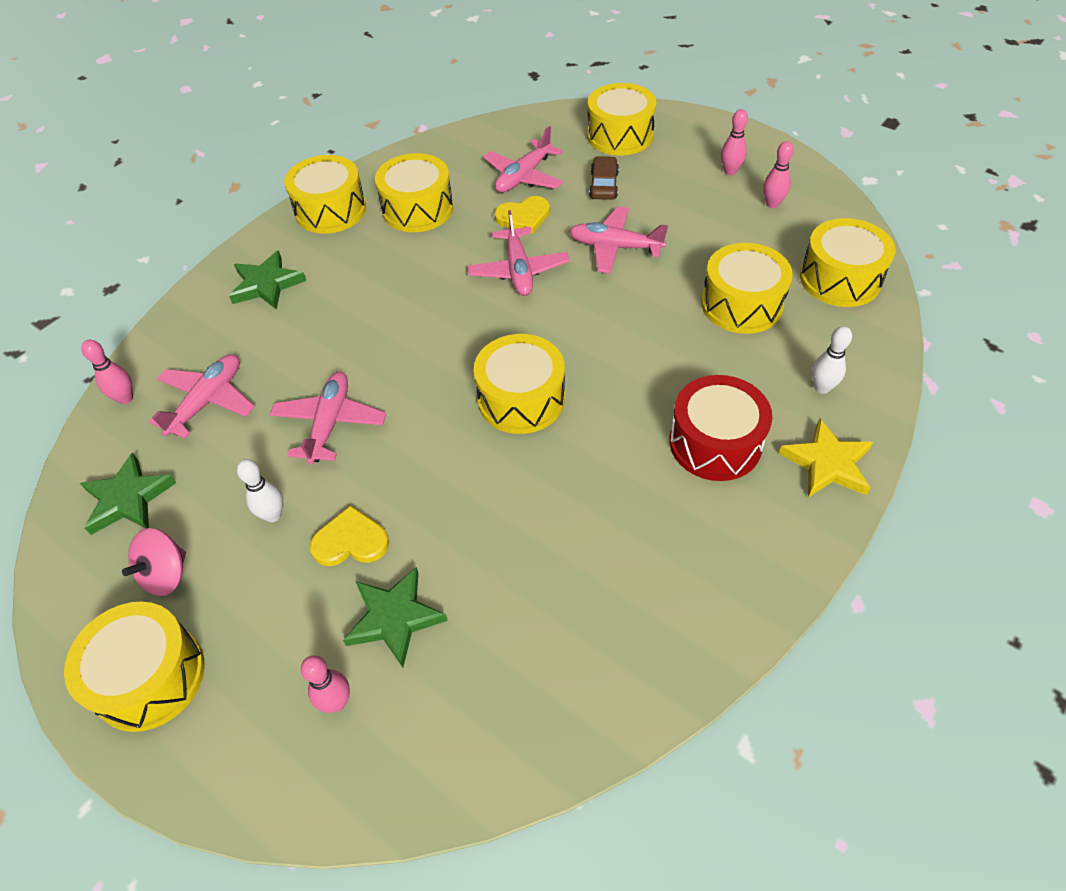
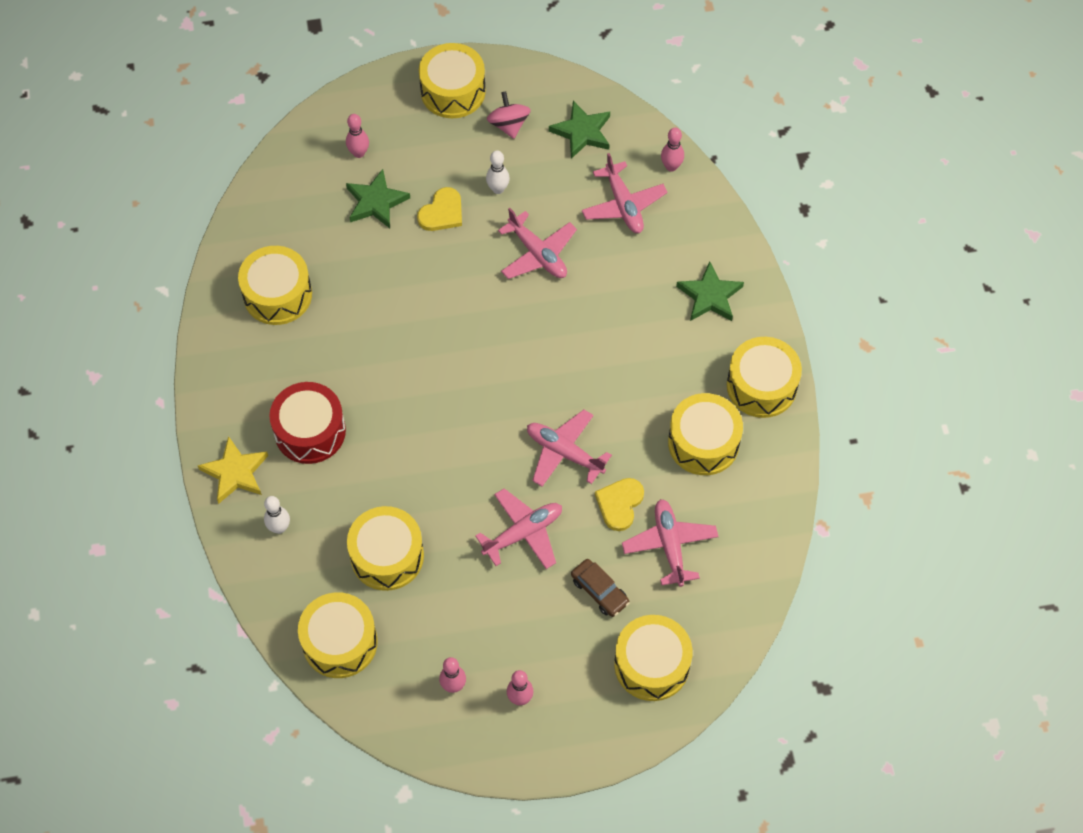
camera: 130 degrees right, 10 degrees up
(521, 399) = (450, 362): yellow drum -> yellow drum (277, 294)

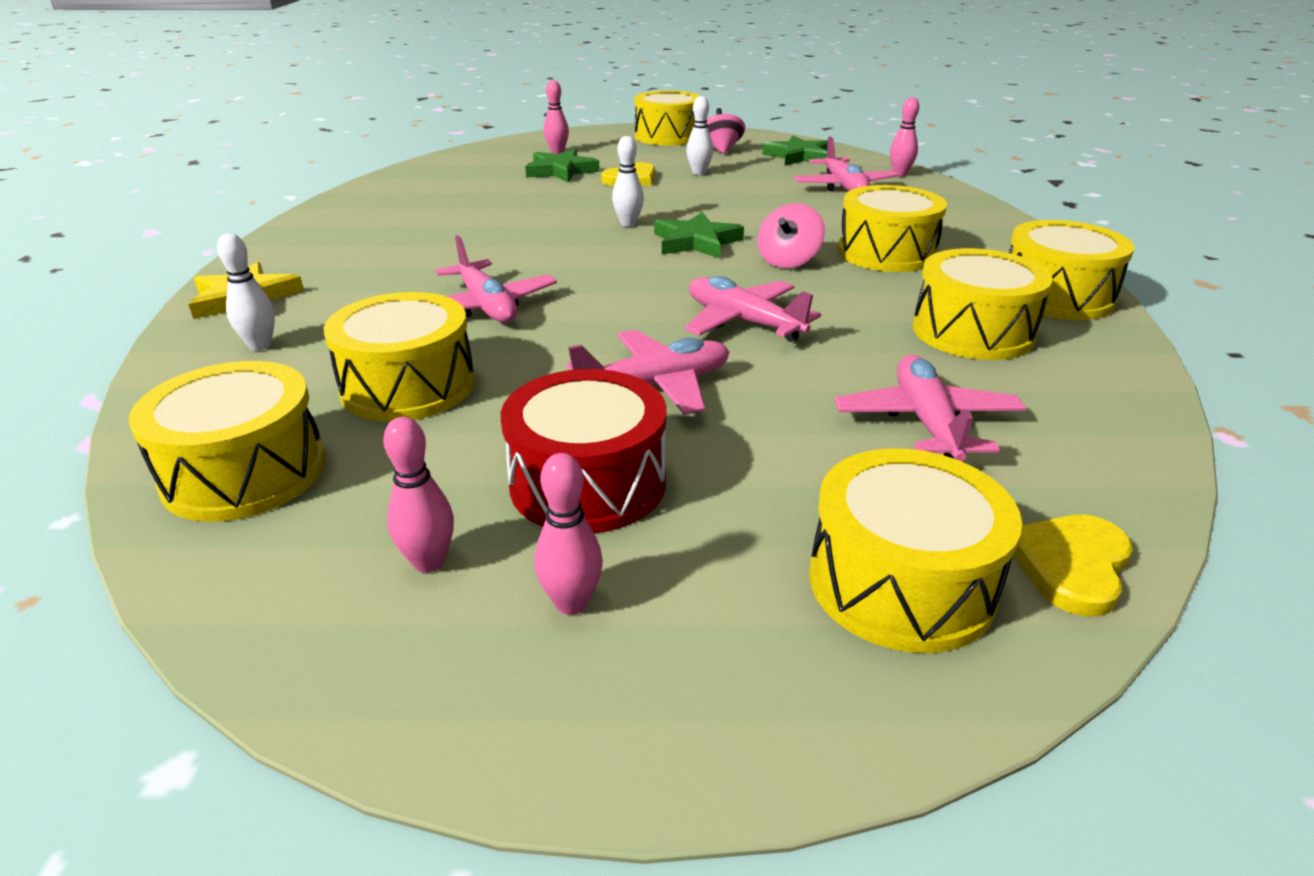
camera: 10 degrees right, 30 degrees down
(277, 294) = (414, 203): yellow drum -> yellow drum (886, 253)
(310, 431) = (377, 279): red drum -> red drum (588, 483)
(460, 310) = (628, 224): none -> white bowling pin
(538, 254) = (736, 202): pink plane -> pink plane (486, 306)
(586, 358) = (788, 261): none -> pink spinning top
(599, 591) = (785, 462): brown car -> none
(619, 504) = (831, 373): yellow heart -> yellow heart (1070, 565)
(709, 296) = (960, 236): green star -> green star (696, 242)

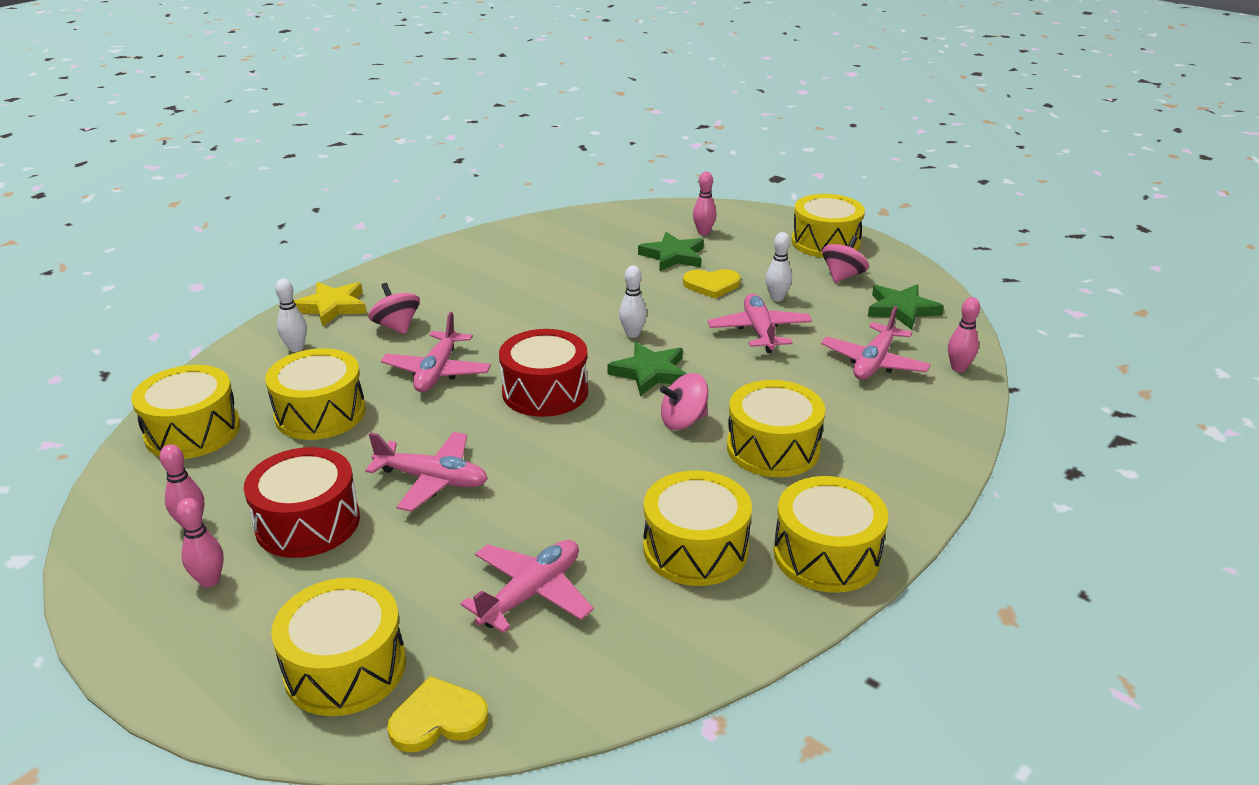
camera: 40 degrees right, 0 degrees up
(365, 289) = (396, 326): none -> pink spinning top
(629, 283) = (545, 391): none -> red drum
(743, 322) = (559, 459): pink plane -> pink plane (759, 331)

